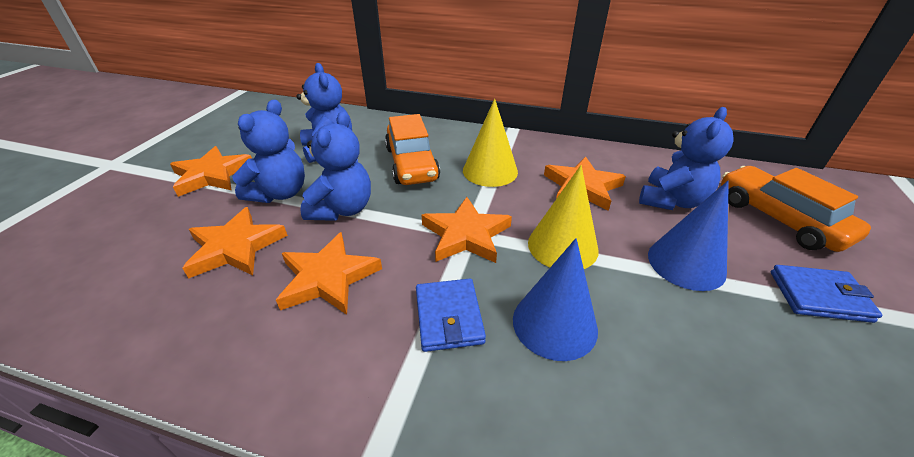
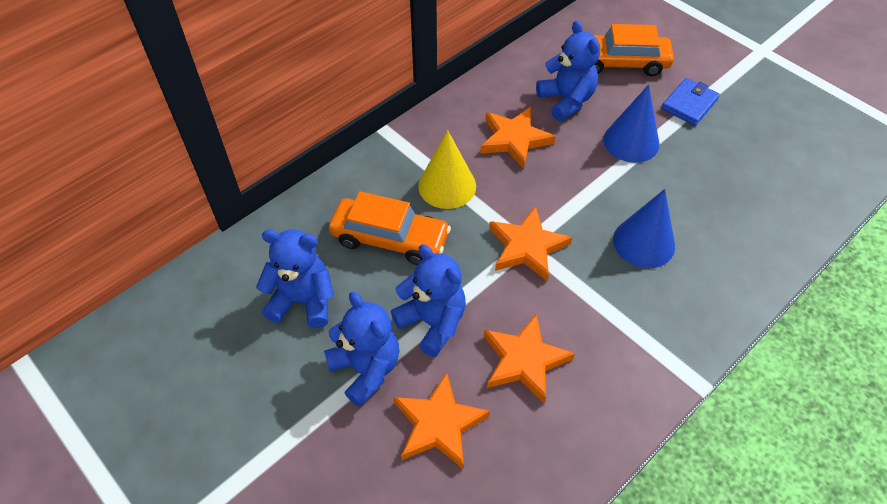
camera: 60 degrees left, 15 degrees up
(212, 175) = (276, 430): orange star -> none
(449, 317) = (608, 297): blue wallet -> none
(562, 246) = (576, 195): yellow cone -> none

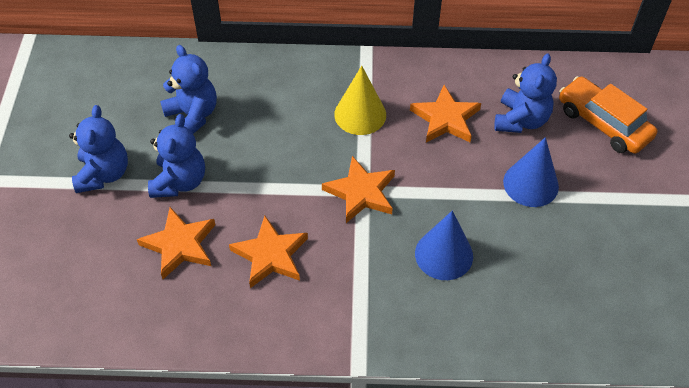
camera: 45 degrees right, 0 degrees up
(390, 239) = (284, 119): orange car -> none
(432, 322) = (246, 188): blue teddy bear -> blue teddy bear (103, 174)
(689, 104) = (617, 193): blue wallet -> none

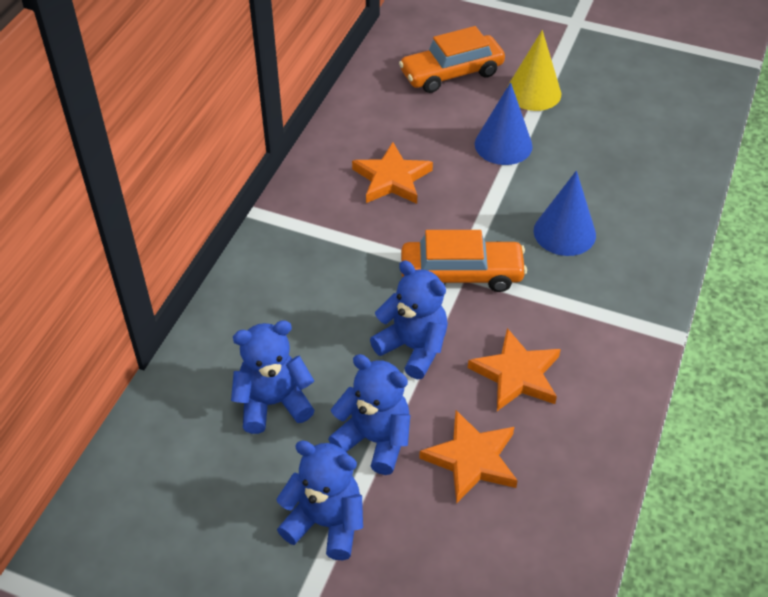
camera: 70 degrees left, 5 degrees down
(360, 114) = (351, 245): yellow cone -> yellow cone (533, 92)
(361, 192) = (461, 274): orange star -> orange car
(520, 120) = (421, 125): blue teddy bear -> blue teddy bear (413, 347)

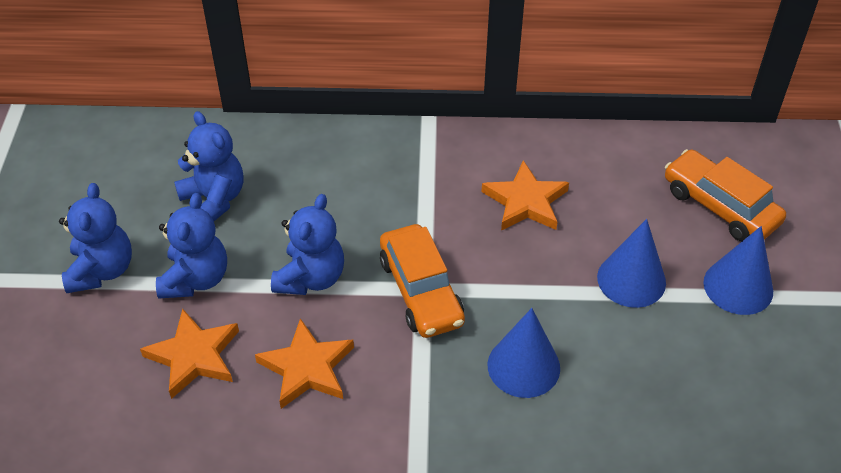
camera: 70 degrees right, 0 degrees up
(533, 92) = (738, 286): yellow cone -> blue cone

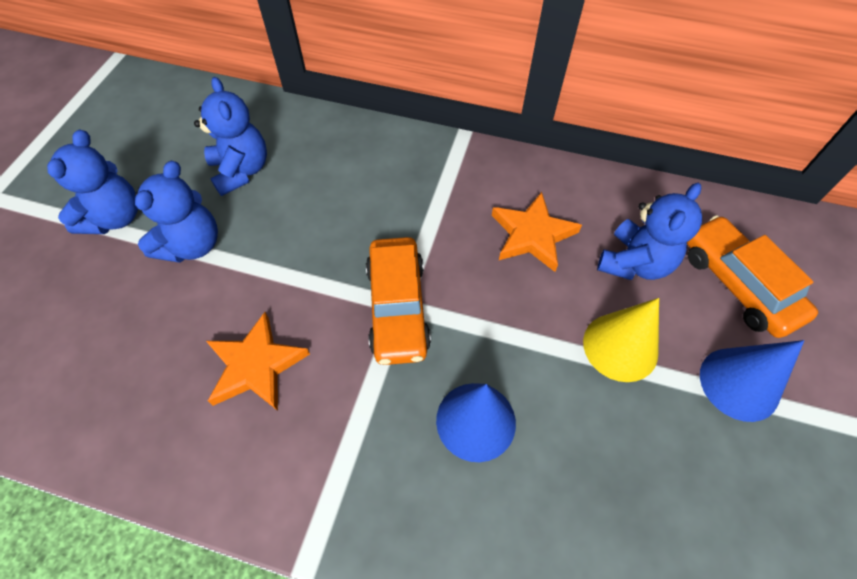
camera: 15 degrees right, 10 degrees up
(194, 356) = (156, 325): orange star -> none
(311, 278) = (297, 268): blue teddy bear -> blue teddy bear (634, 263)
(631, 279) = (620, 346): blue cone -> yellow cone

